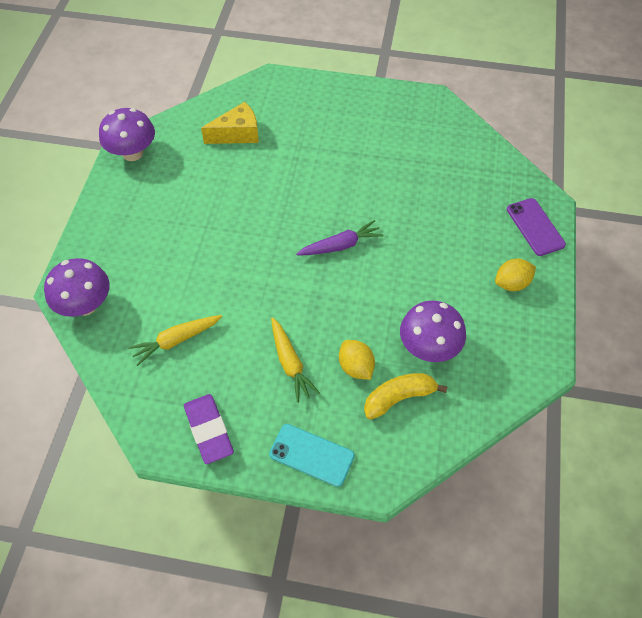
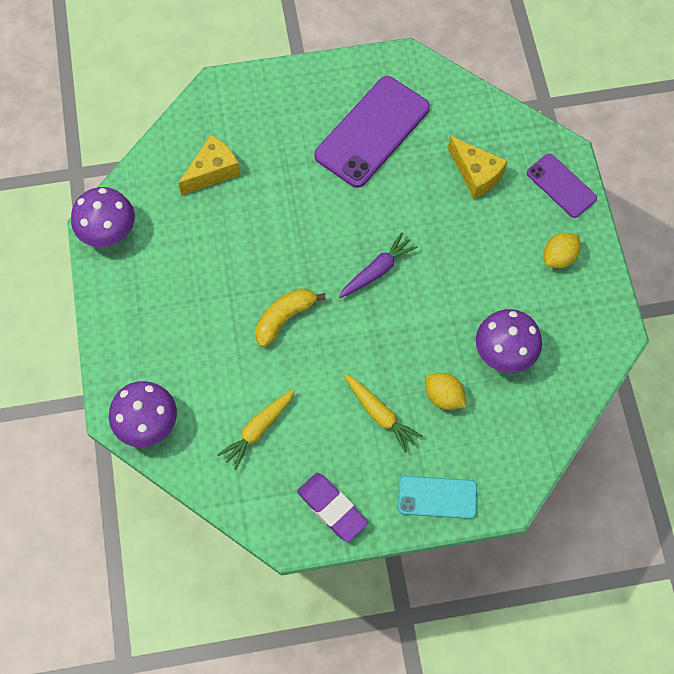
camera: 20 degrees left, 10 degrees up
(383, 141) = (372, 132): none -> purple phone
(399, 398) = (495, 413): yellow banana -> yellow banana (284, 318)
(460, 197) = (476, 174): none -> yellow cheese

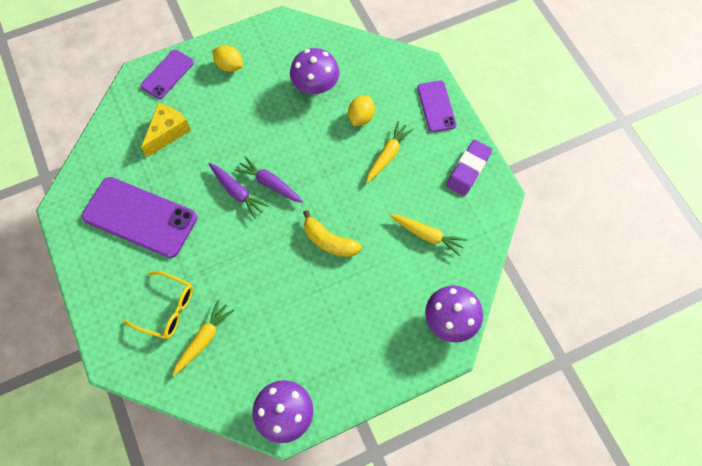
camera: 105 degrees left, 0 degrees up
(212, 171) = (204, 339): yellow cheese -> yellow carrot
(257, 143) = (167, 309): none -> yellow glasses
(375, 233) = (237, 192): none -> purple carrot
(437, 497) = (436, 106): turquoise phone -> purple phone

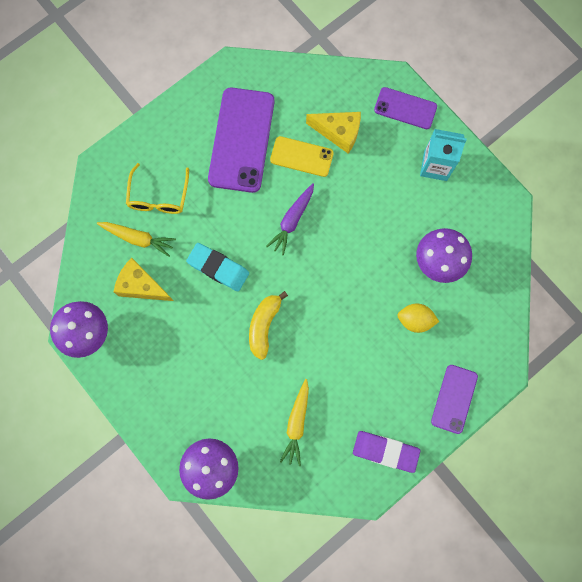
camera: 75 degrees right, 10 degrees up
(178, 169) = (301, 156): none -> yellow phone
(229, 66) = (435, 166): yellow lemon -> turquoise carton
(254, 347) = (142, 286): none -> yellow cheese
(260, 269) = (218, 268): none -> turquoise eraser
(270, 184) = (310, 249): purple carrot -> none
(388, 155) = (378, 360): yellow carrot -> none
(436, 106) = (454, 399): purple phone -> purple phone turned 45 degrees counterclockwise

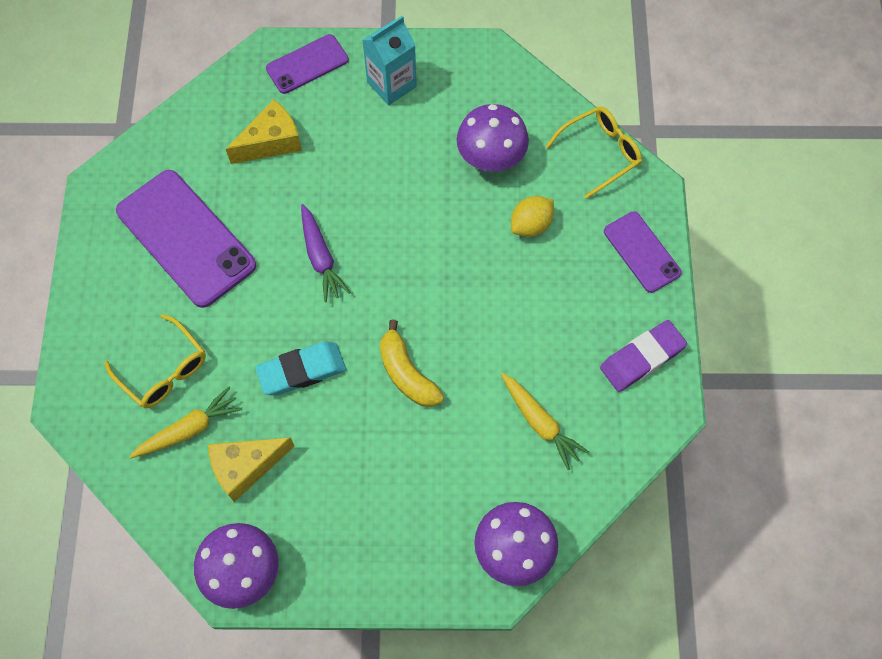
camera: 50 degrees left, 10 degrees down
(301, 156) = (262, 195): yellow phone -> none
(499, 322) = (600, 153): none -> yellow glasses

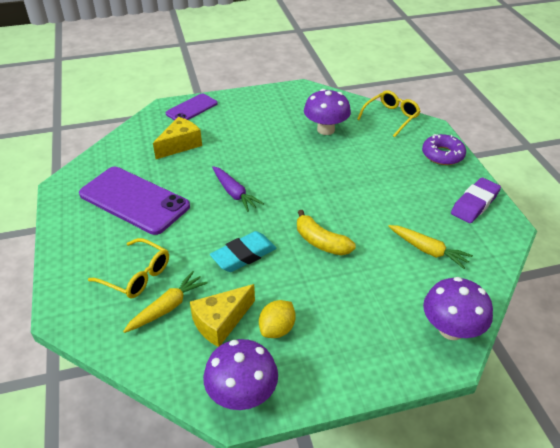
camera: 15 degrees left, 25 degrees down
(391, 84) = (249, 109): turquoise carton -> none
(531, 225) = (366, 154): yellow lemon -> yellow lemon (277, 329)
(642, 252) = (442, 155): purple phone -> purple donut

